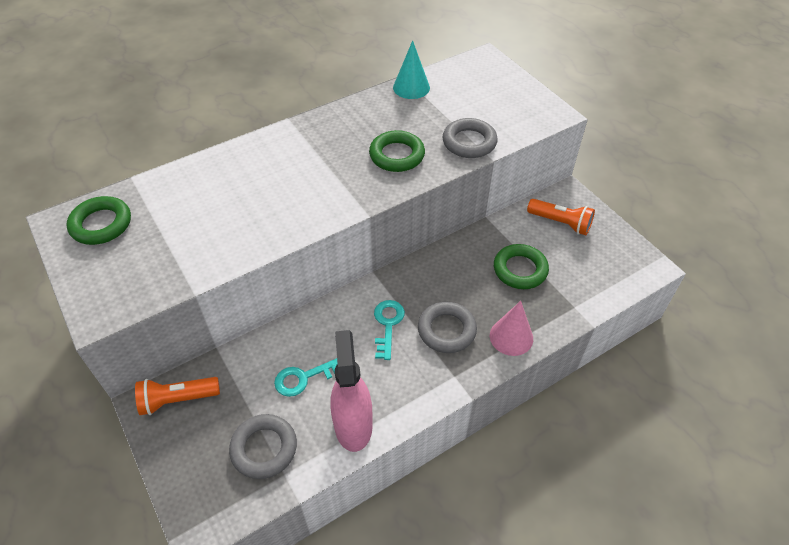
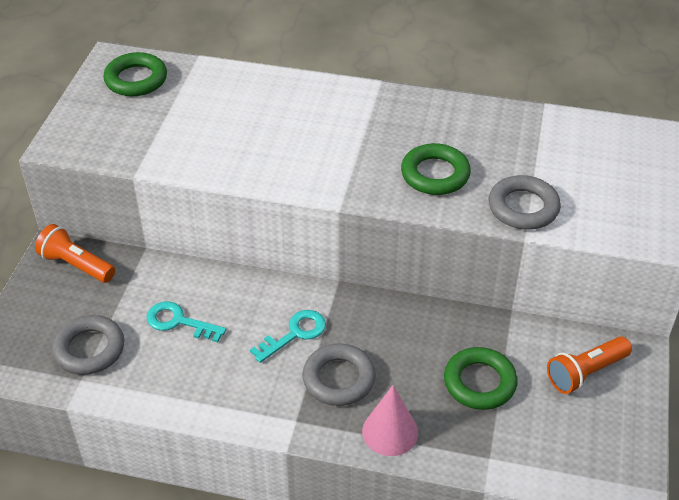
camera: 45 degrees right, 5 degrees down
(353, 425) = (170, 388): pink spray bottle -> none
(411, 87) = (537, 120): turquoise cone -> none
(560, 223) = (585, 372): orange flashlight -> orange flashlight turned 75 degrees clockwise

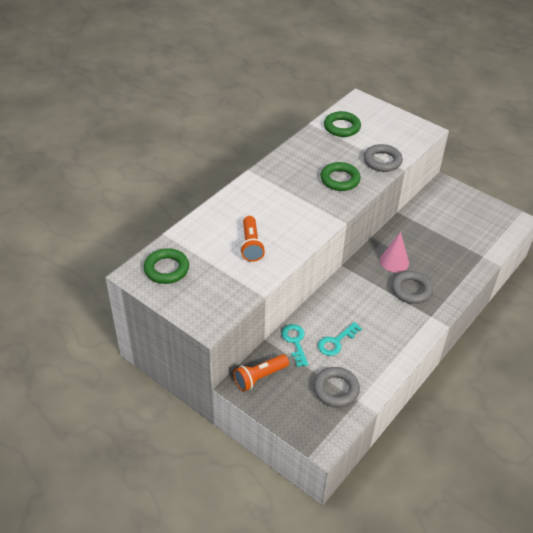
camera: 65 degrees left, 0 degrees up
(295, 334) = (371, 296): turquoise key -> turquoise key (295, 342)
(390, 432) = (453, 284): pink cone -> pink cone (394, 261)
(479, 382) = (437, 241): green ring -> green ring (342, 127)
(585, 372) = (448, 205): orange flashlight -> orange flashlight (251, 245)

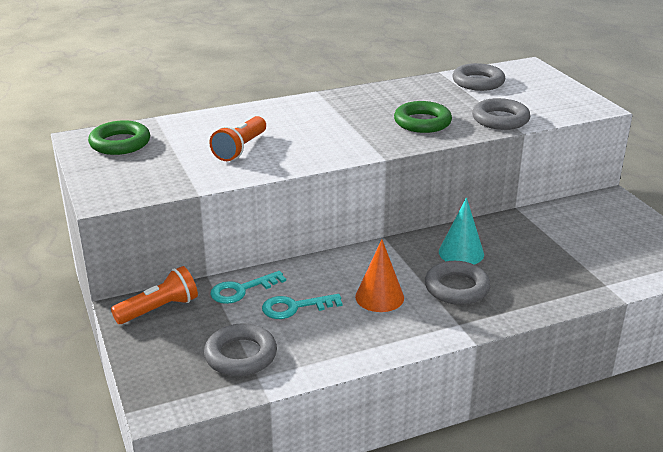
camera: 30 degrees right, 15 degrees down
(259, 377) = (159, 309): orange flashlight -> orange flashlight turned 150 degrees clockwise
(295, 342) = (241, 290): turquoise key -> turquoise key turned 135 degrees counterclockwise
(342, 127) = (478, 82): green ring -> grey ring
(376, 314) = (379, 297): none -> orange cone
(394, 261) = (461, 253): pink cone -> turquoise cone

